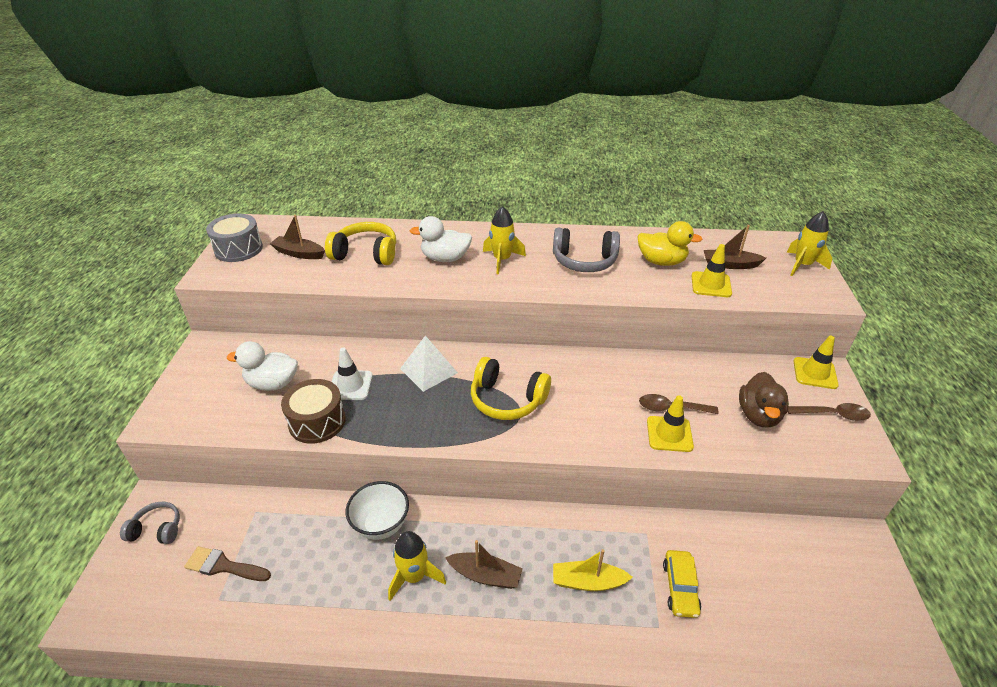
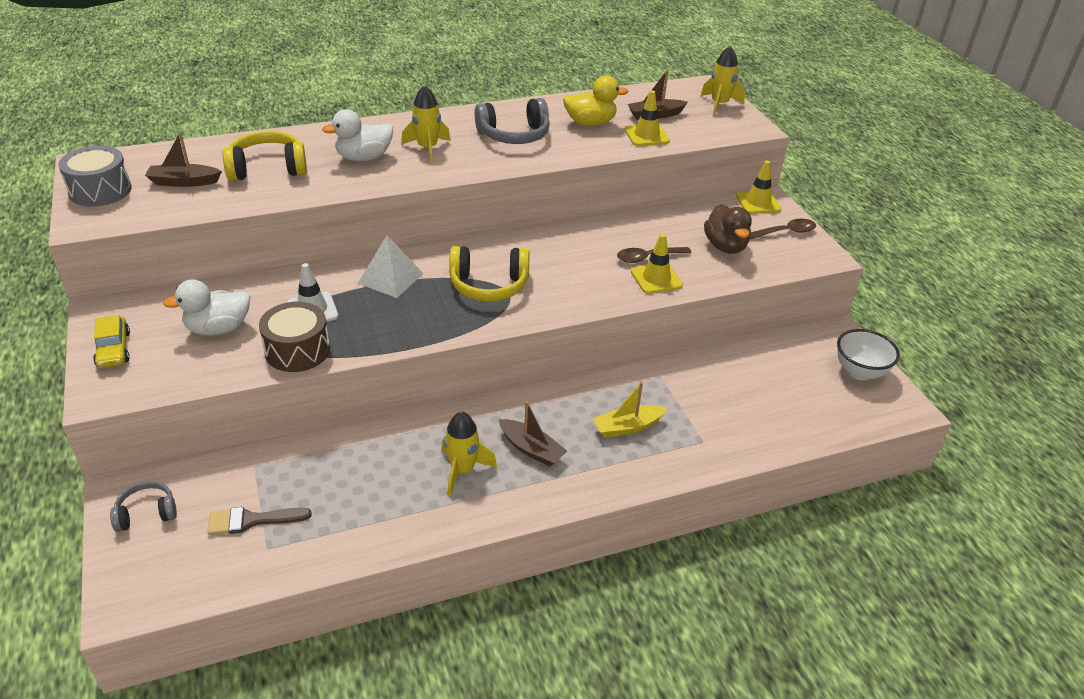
camera: 25 degrees left, 0 degrees up
(381, 525) = (402, 439): white bowl -> white bowl (859, 372)
(485, 575) = (531, 449): brown boat -> brown boat turned 45 degrees clockwise
(680, 588) = (708, 408): yellow car -> yellow car (113, 349)

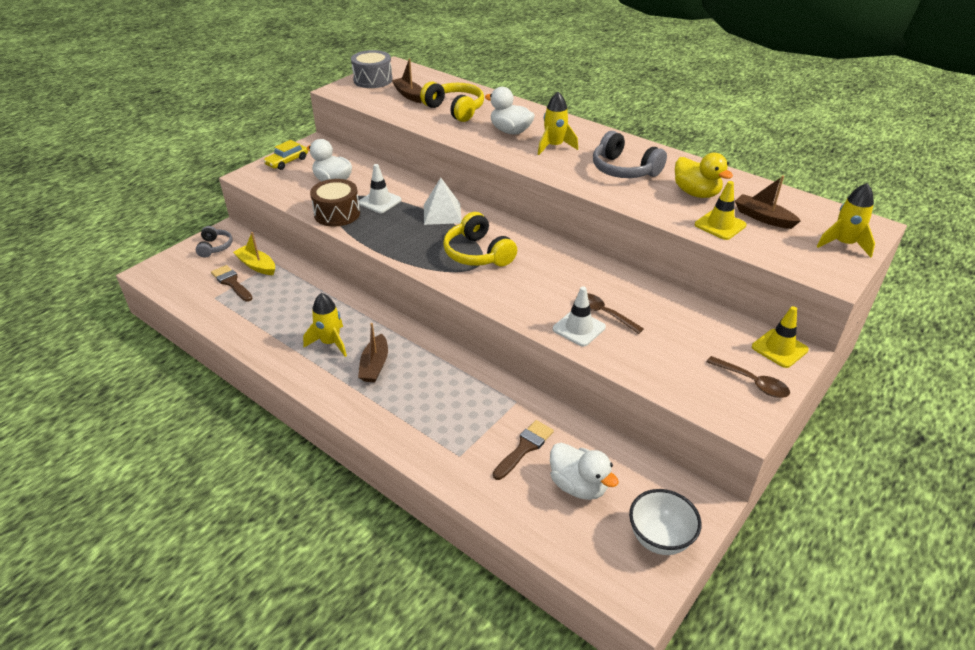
camera: 60 degrees right, 0 degrees up
(146, 513) = (215, 247): grey headphones -> grey headphones turned 45 degrees clockwise
(627, 427) = (439, 405): yellow boat -> yellow boat (257, 266)
(656, 279) = (579, 328): yellow traffic cone -> white traffic cone
(720, 397) = (525, 447): none -> brown brush
(725, 246) = (676, 351): brown duck -> none
(783, 387) = (578, 485): none -> white duck

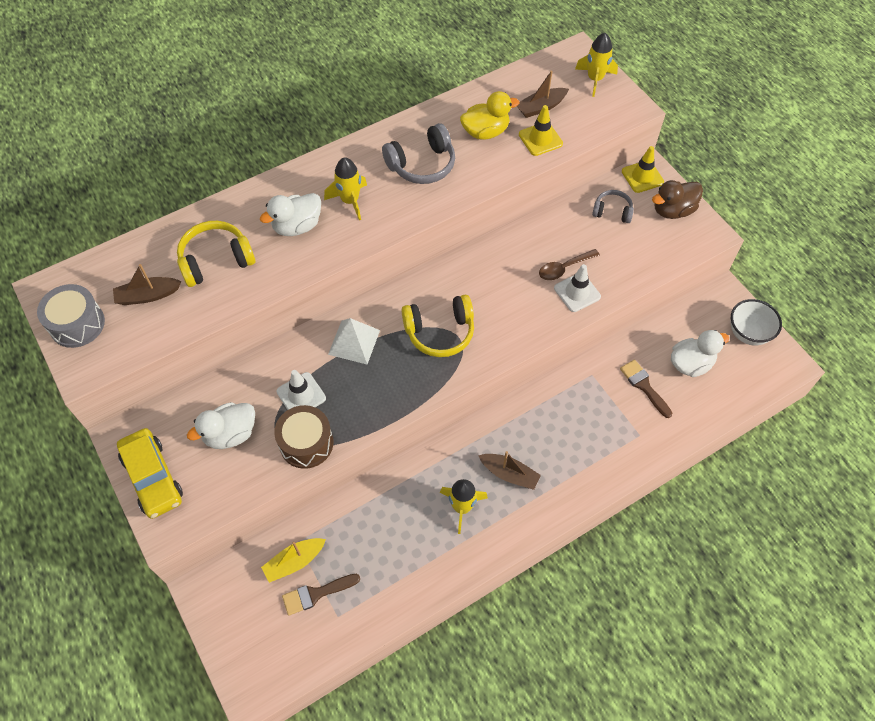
camera: 70 degrees left, 20 degrees up
(215, 247) = (231, 607): grey headphones -> grey headphones (612, 211)
(287, 161) = (152, 477): yellow car -> yellow car, size x1.56
(752, 382) = (672, 210): brown spoon -> brown duck

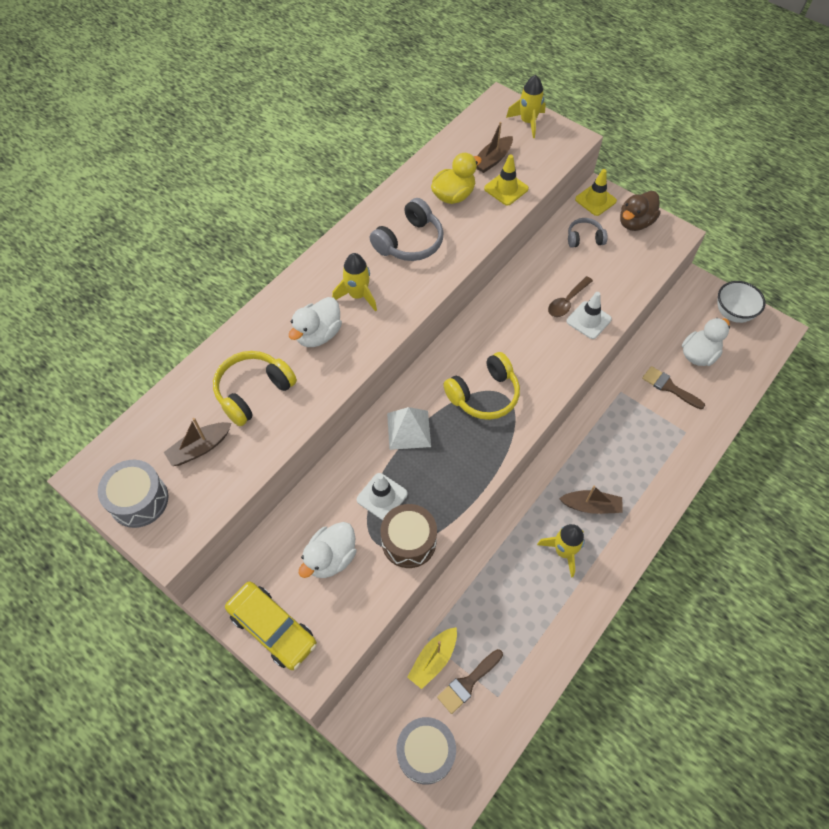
camera: 20 degrees left, 0 degrees up
(250, 640) = (425, 752): none -> grey drum

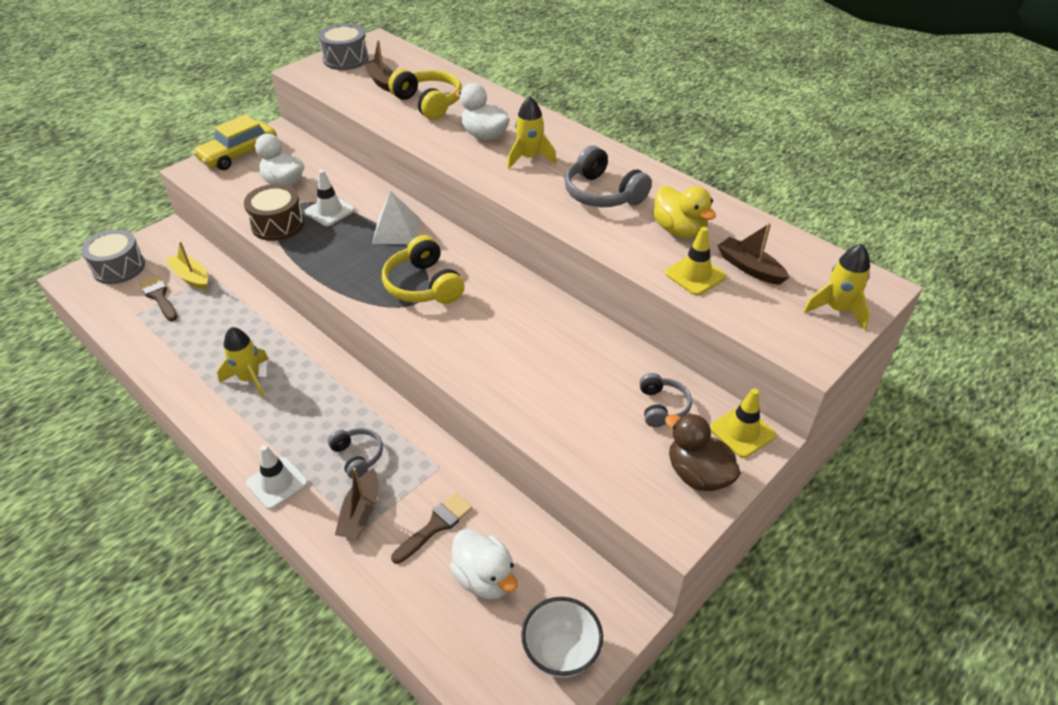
camera: 95 degrees right, 15 degrees down
(567, 301) = (547, 372): brown spoon -> none
(588, 320) = (514, 389): white traffic cone -> white traffic cone (277, 483)
(591, 506) = (292, 410): brown boat -> brown boat (361, 513)
(624, 447) = (357, 456): none -> grey headphones

